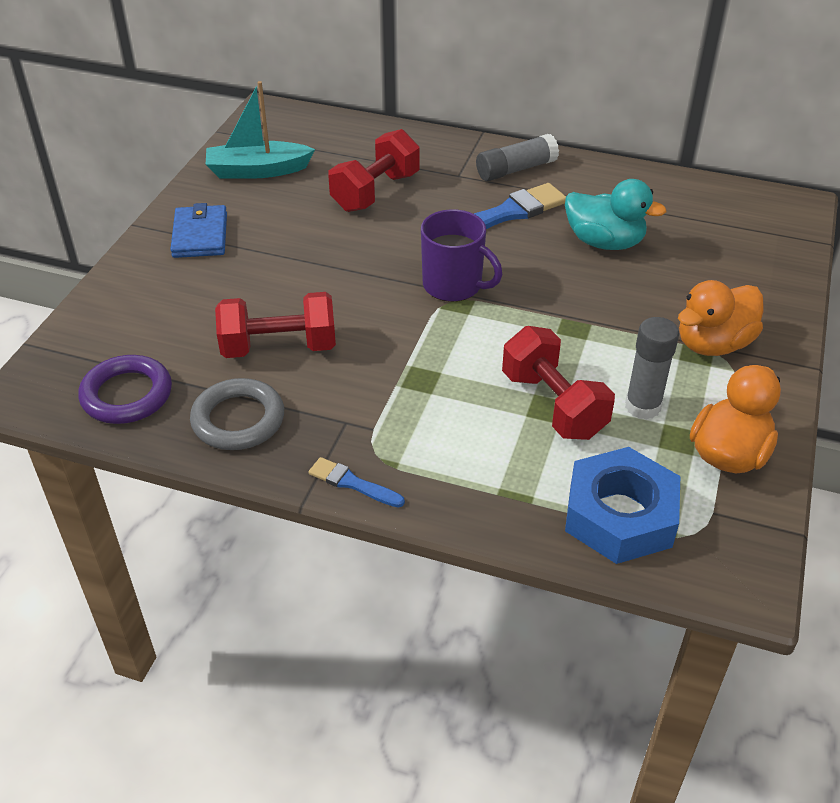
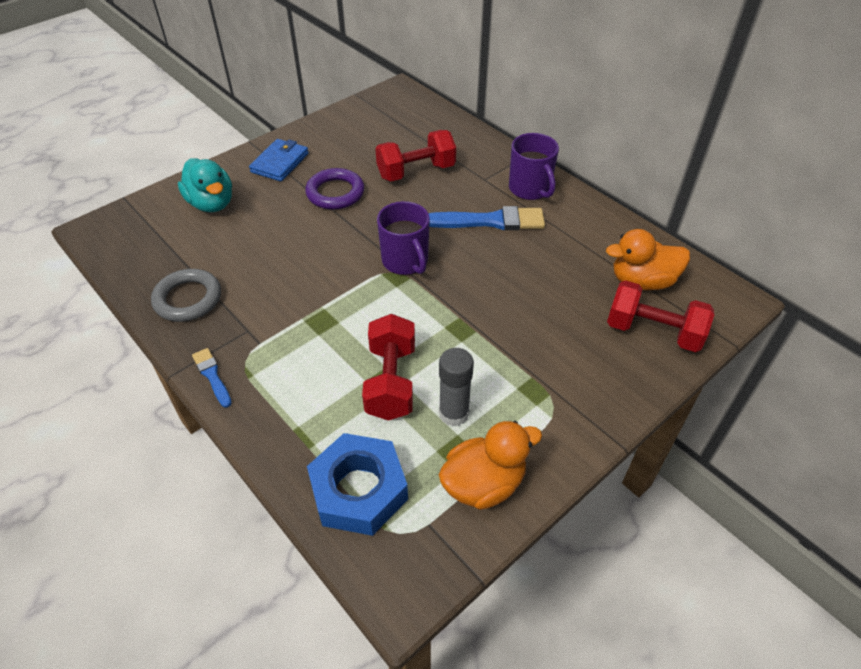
camera: 30 degrees right, 5 degrees up
(127, 395) = (144, 254): purple ring -> purple ring (335, 193)
(258, 170) = (355, 130): turquoise boat -> none
(279, 347) = (256, 259): red dumbbell -> red dumbbell (653, 332)
(515, 169) = (530, 189): grey glue stick -> purple mug
(604, 242) = (545, 271): turquoise duck -> turquoise duck (211, 203)
(713, 344) = (555, 388): orange duck -> orange duck (642, 281)

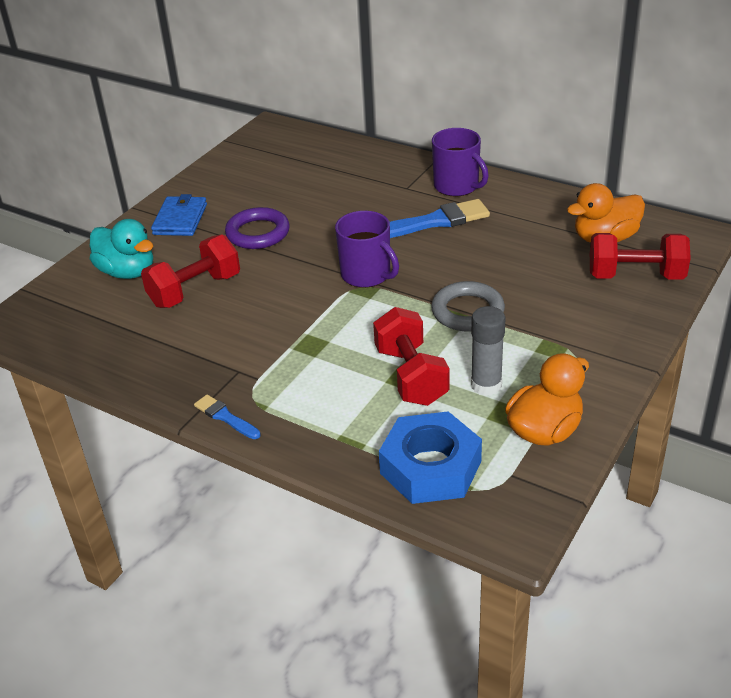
camera: 15 degrees left, 10 degrees down
(188, 299) = (156, 360): grey ring -> grey ring (467, 311)
(416, 172) = (332, 196): red dumbbell -> red dumbbell (195, 290)

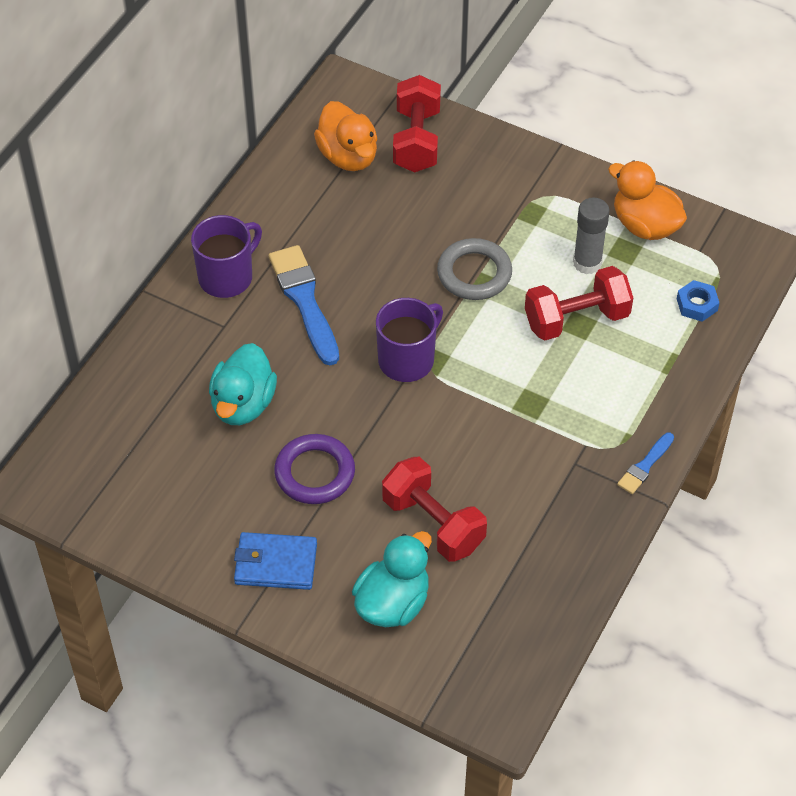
camera: 95 degrees left, 15 degrees up
(329, 199) = (243, 404): none -> turquoise duck
(430, 467) = (697, 304): blue nut -> blue nut, size x0.47

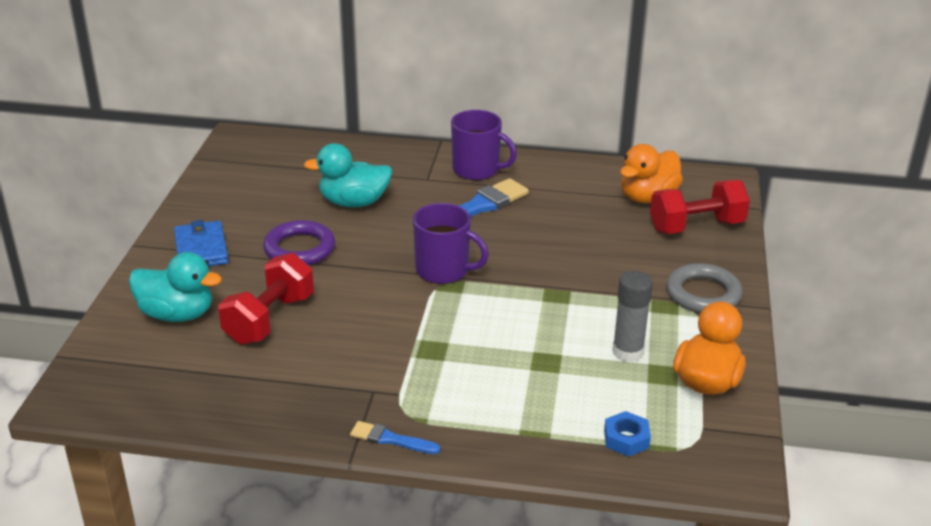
camera: 70 degrees right, 20 degrees down
(474, 273) = (565, 287): grey ring -> grey ring (703, 294)
(576, 319) = (551, 358): red dumbbell -> none

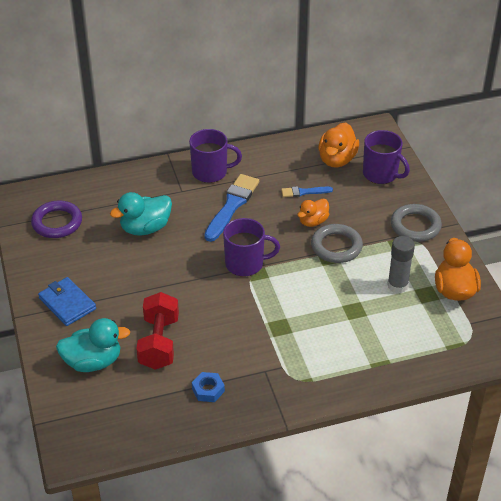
camera: 25 degrees left, 10 degrees up
(299, 249) = (136, 279): purple ring -> purple ring (57, 222)
(390, 439) = (299, 400): blue brush -> blue brush (304, 192)
(566, 251) = (313, 221): none -> orange duck
(576, 286) = (336, 246): none -> grey ring
(626, 439) = (433, 347): blue nut -> blue nut (208, 390)
(696, 226) = (381, 174): red dumbbell -> purple mug

